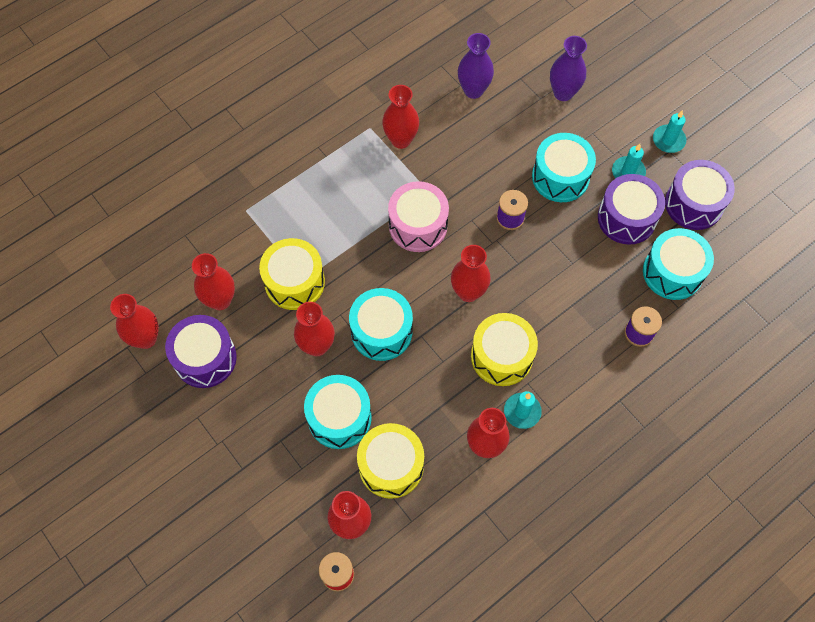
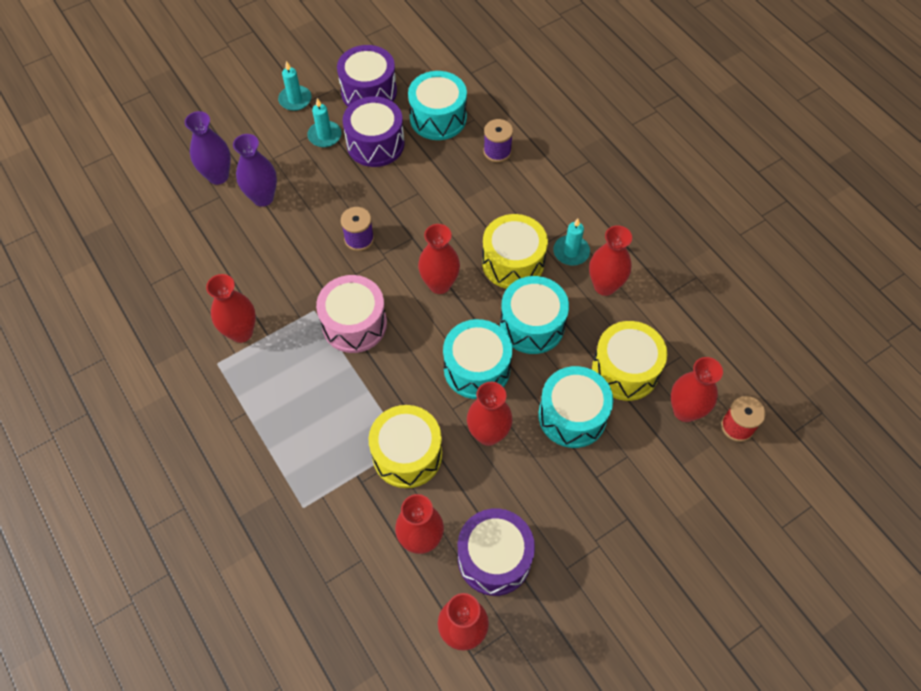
camera: 85 degrees left, 5 degrees down
(473, 90) = (193, 256): purple vase -> purple vase (263, 198)
(560, 177) = (319, 191): turquoise drum -> turquoise drum (532, 325)

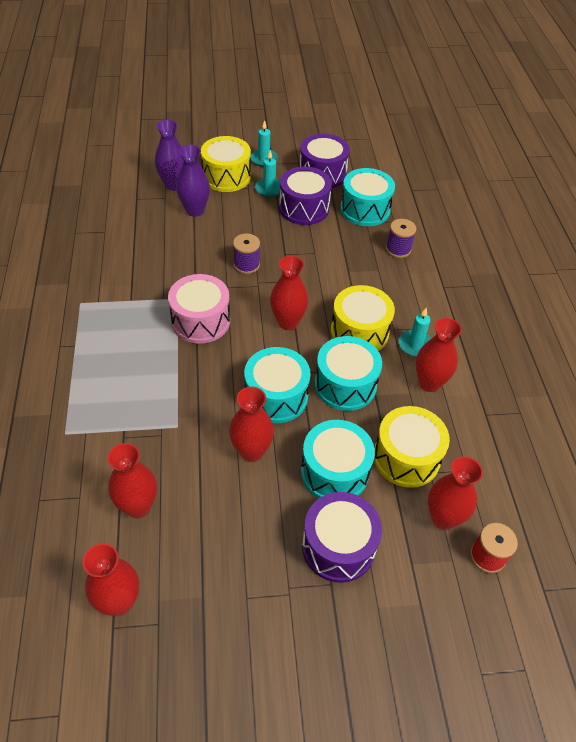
camera: 25 degrees right, 10 degrees down
(241, 332) = (113, 290): red vase -> none
(407, 454) = (174, 434): yellow drum -> yellow drum (226, 176)
(494, 558) = (188, 554): purple drum -> purple drum (338, 546)

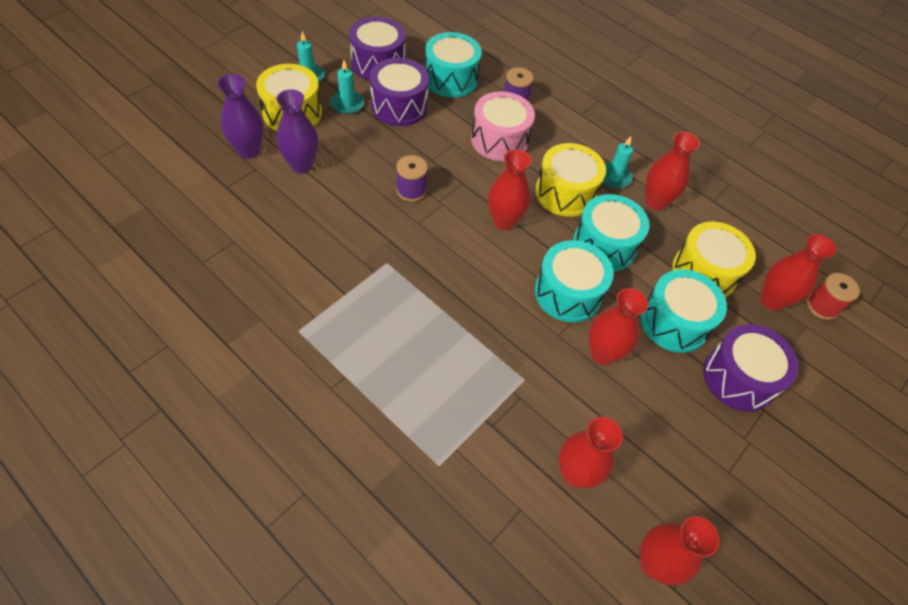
camera: 45 degrees left, 5 degrees up
(201, 321) = (432, 270): pink drum -> pink drum (499, 140)

